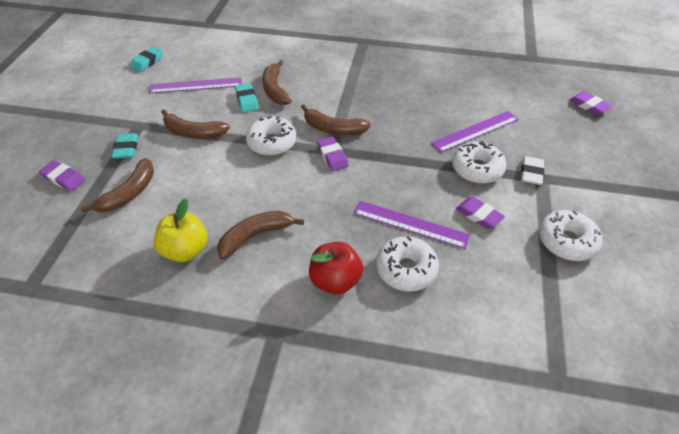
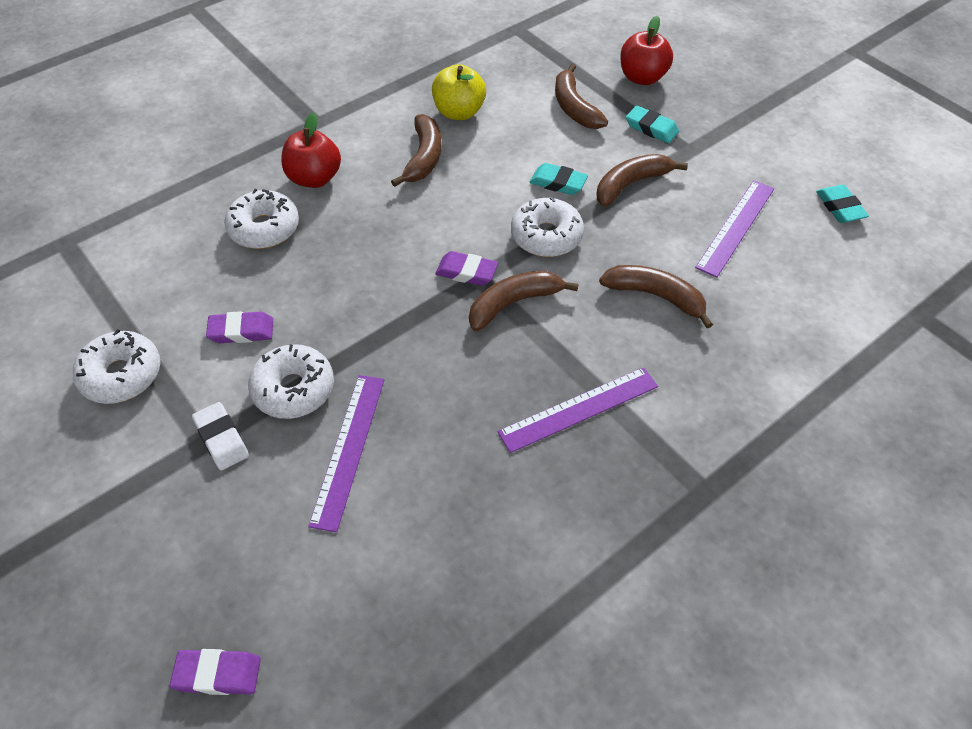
camera: 130 degrees right, 5 degrees up
(64, 178) = (642, 78): purple eraser -> red apple
(247, 100) = (655, 257): turquoise eraser -> turquoise eraser (558, 183)
(410, 224) = (302, 268): purple ruler -> purple ruler (579, 409)

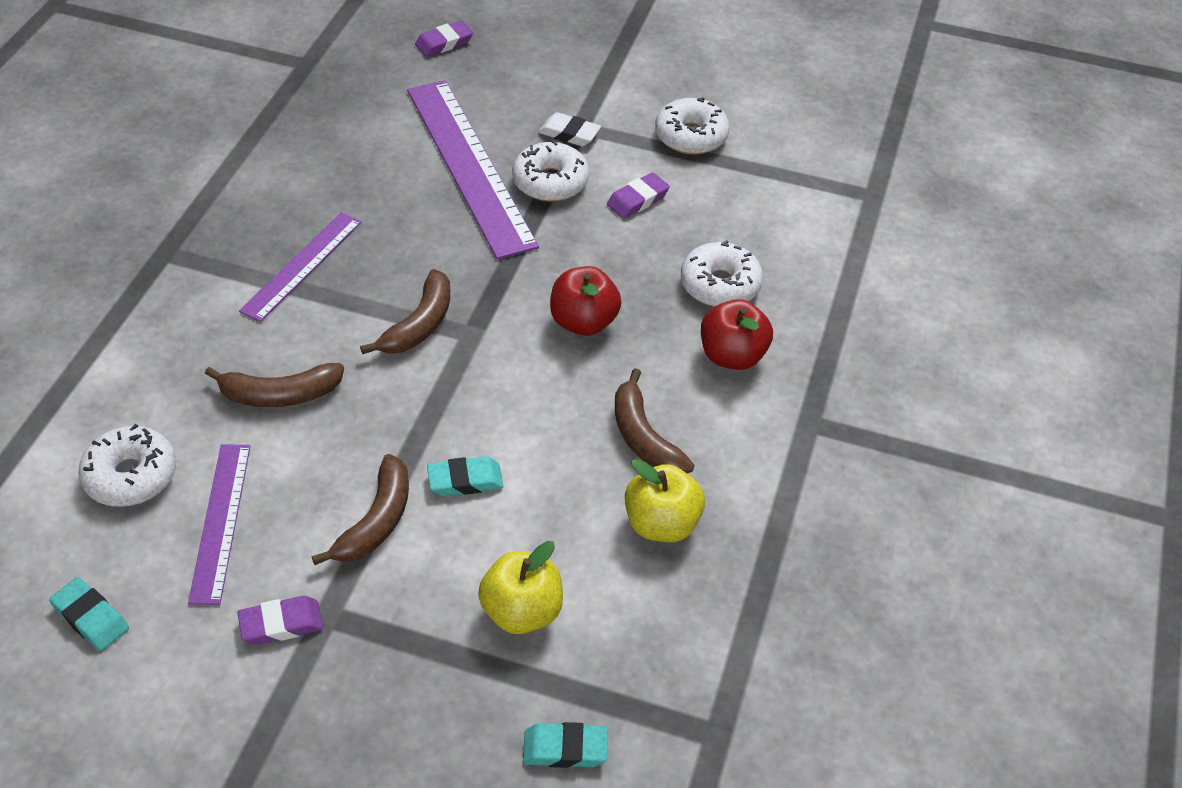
camera: 145 degrees right, 5 degrees down
(348, 449) = (469, 165): purple ruler -> purple ruler, size x1.76
(466, 272) = (488, 333): purple eraser -> purple eraser (281, 624)
(546, 236) = (434, 407): white donut -> white donut (131, 476)
(574, 107) = (522, 611): brown banana -> yellow apple
(642, 78) = (460, 727): red apple -> red apple (583, 322)
(651, 128) = (396, 629): turquoise eraser -> turquoise eraser (565, 749)

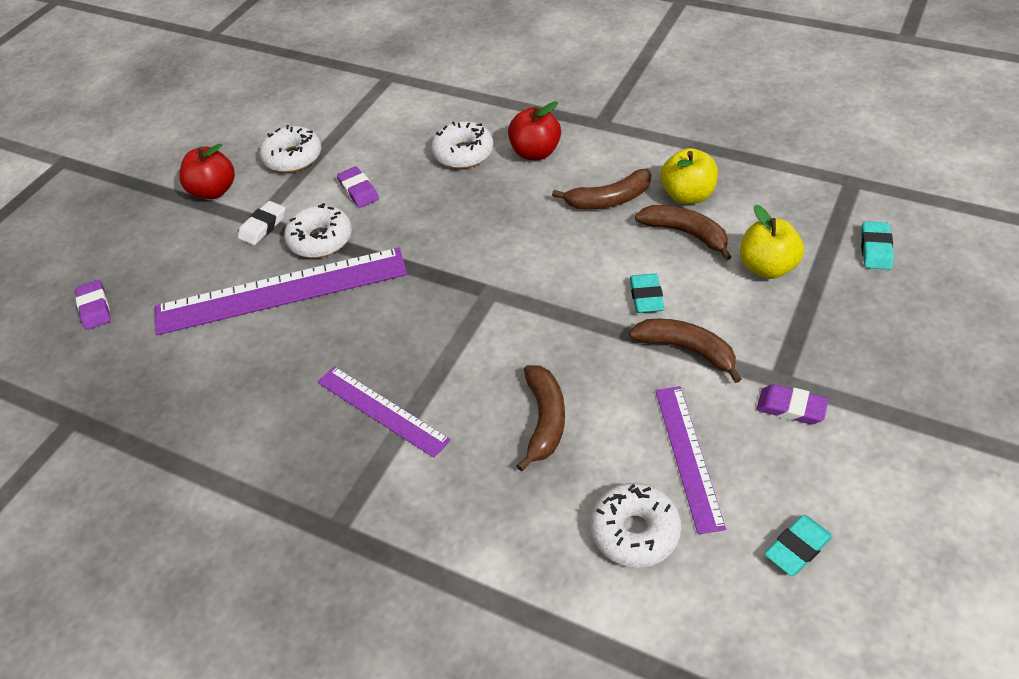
camera: 75 degrees left, 0 degrees up
(220, 521) = (688, 456): purple ruler -> purple ruler turned 75 degrees clockwise
(281, 624) = (791, 408): purple eraser -> purple eraser turned 60 degrees counterclockwise
(419, 325) = (474, 324): brown banana -> brown banana (686, 234)
(583, 322) = (489, 226): red apple -> red apple (214, 191)

